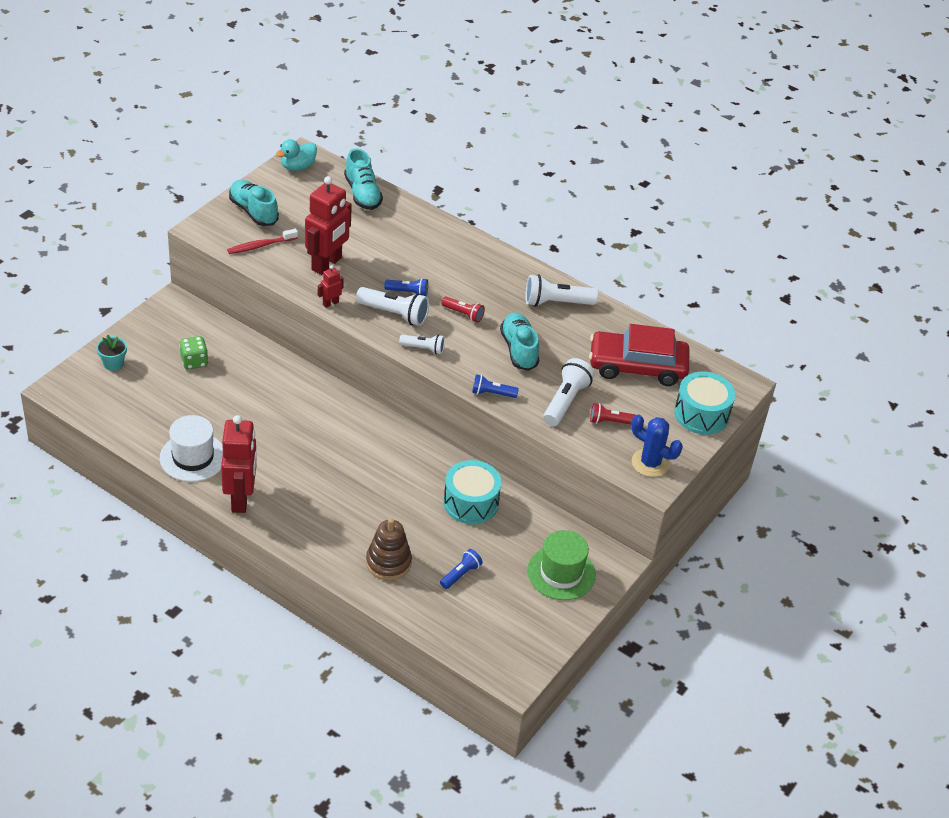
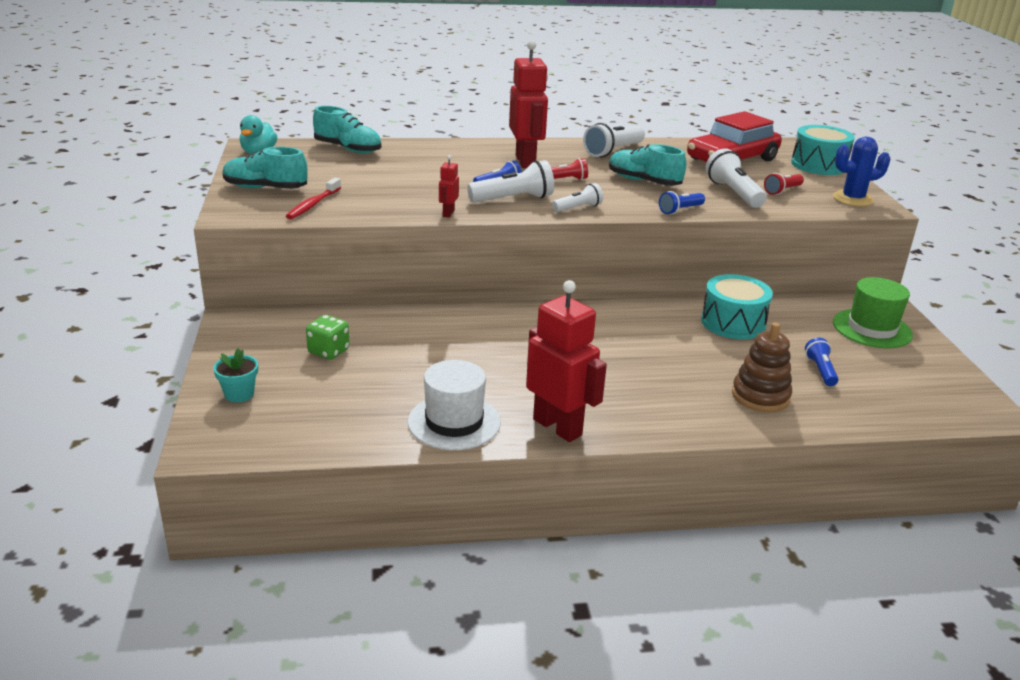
camera: 40 degrees left, 15 degrees down
(327, 264) = (397, 194): red robot -> red robot (526, 161)

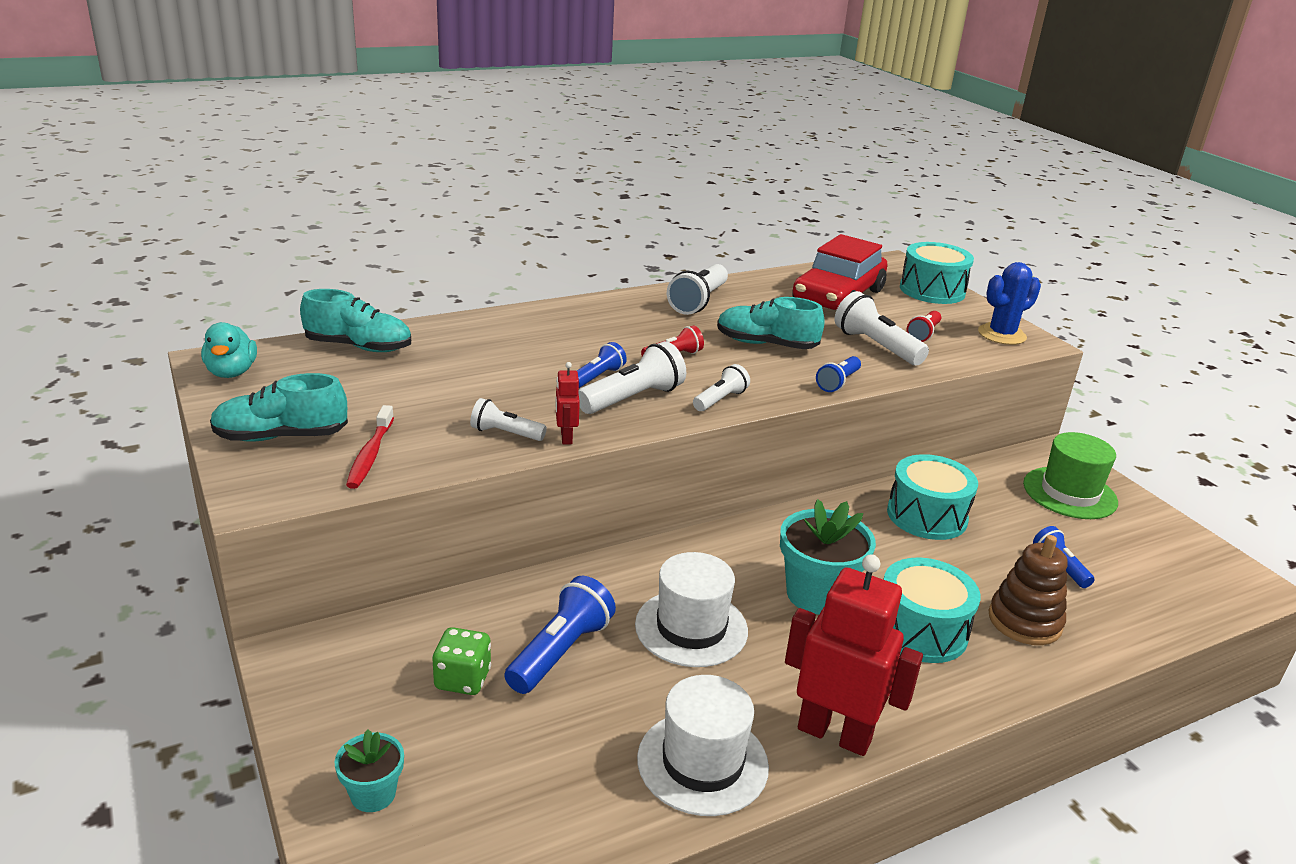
camera: 20 degrees left, 0 degrees up
(400, 349) = (560, 652): none -> blue flashlight
(409, 206) = (505, 433): none -> white flashlight
(499, 353) = (691, 628): none -> white hat
(526, 161) = (606, 334): red robot -> none
(606, 352) = (817, 594): none -> turquoise flower pot
(670, 386) = (920, 630): none -> turquoise drum

